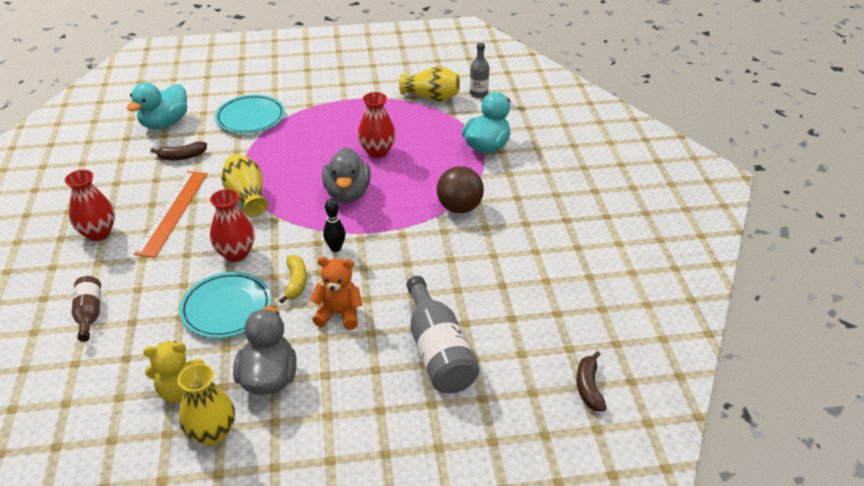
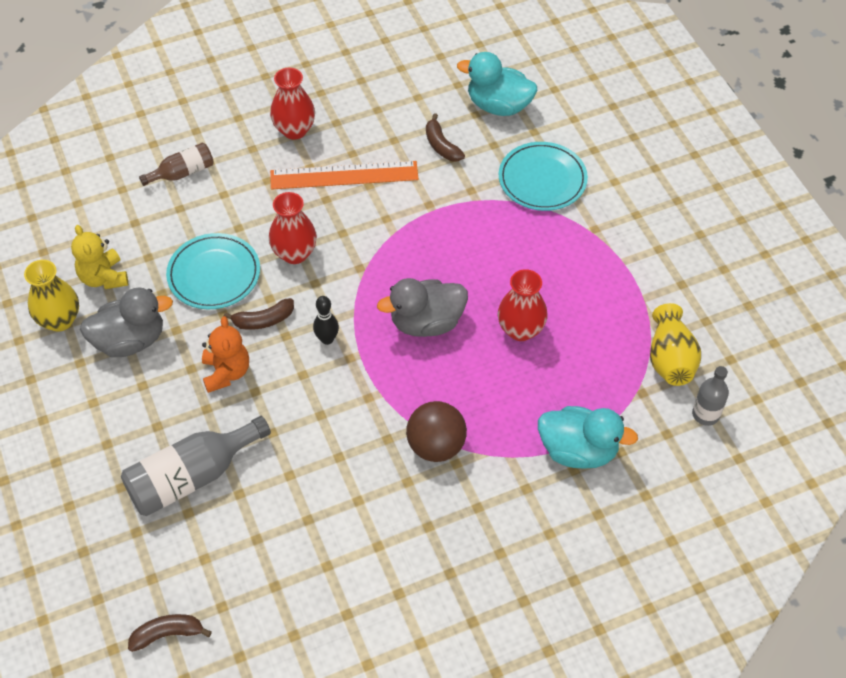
camera: 75 degrees right, 15 degrees up
(247, 197) = (389, 230): yellow vase -> none
(296, 283) = (263, 320): yellow banana -> brown banana

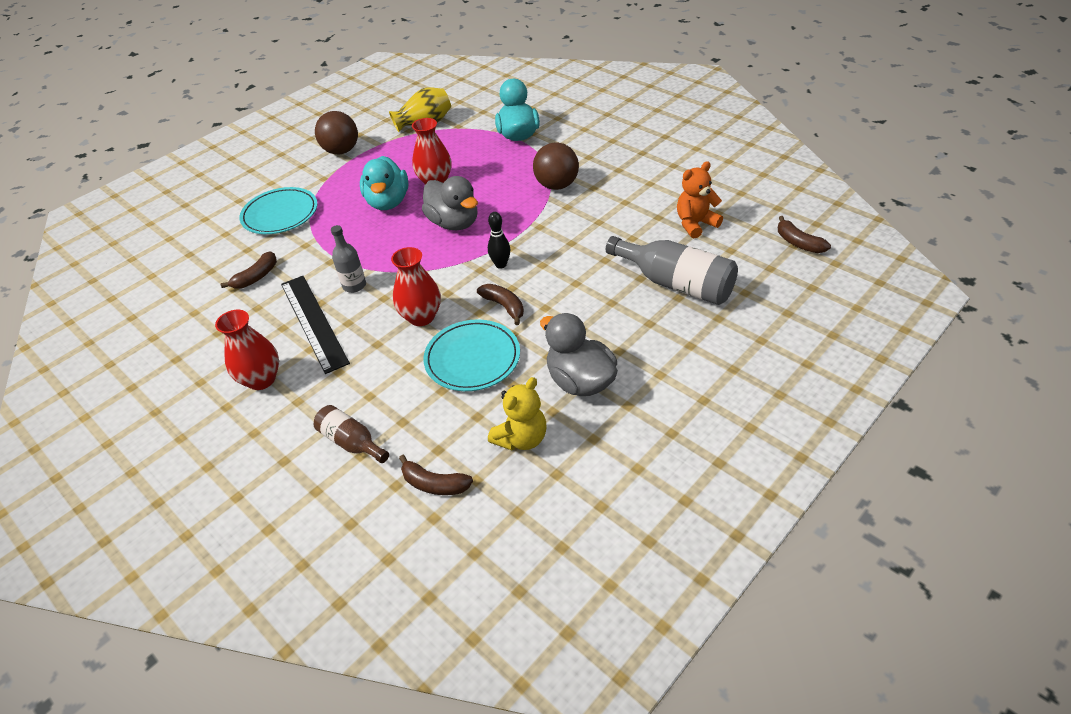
camera: 110 degrees left, 10 degrees down
(60, 320) = (592, 447): yellow vase -> none
(105, 211) = (434, 484): none -> brown banana
(226, 372) = (570, 306): orange teddy bear -> orange teddy bear (695, 224)
(344, 175) = (313, 322): orange ruler -> black ruler
(498, 106) = (196, 261): turquoise duck -> turquoise duck (388, 202)
(648, 258) = (341, 151): none -> brown ball
(705, 414) = (459, 103): grey bottle -> grey bottle (354, 285)

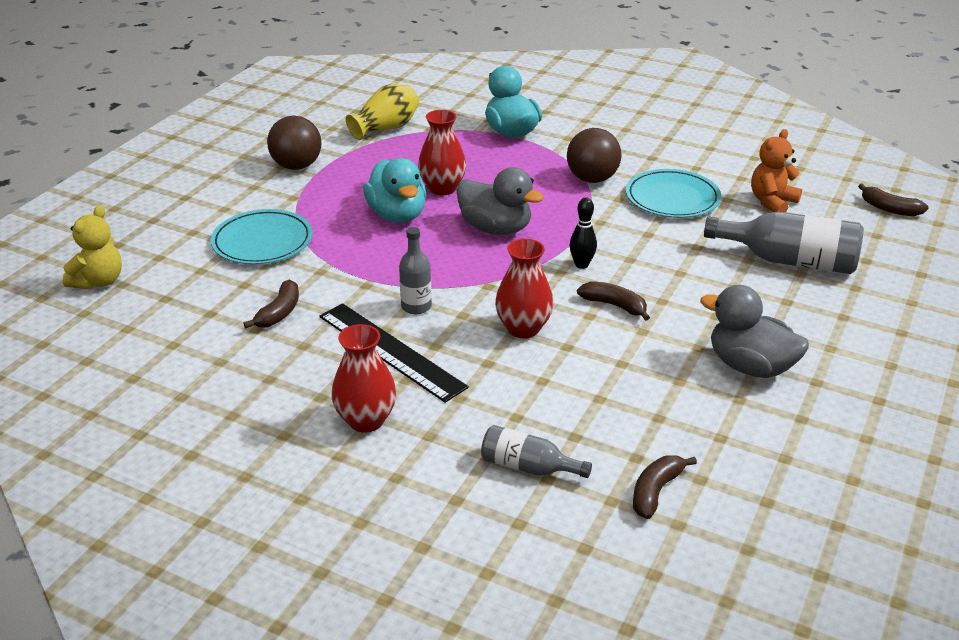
camera: 20 degrees left, 10 degrees down
(351, 442) = (528, 467): brown bottle -> grey bottle
(434, 484) = (656, 491): brown banana -> brown banana turned 120 degrees clockwise
(472, 358) = (613, 362): turquoise plate -> turquoise plate (672, 198)
(521, 438) = (723, 431): yellow teddy bear -> yellow teddy bear (99, 281)

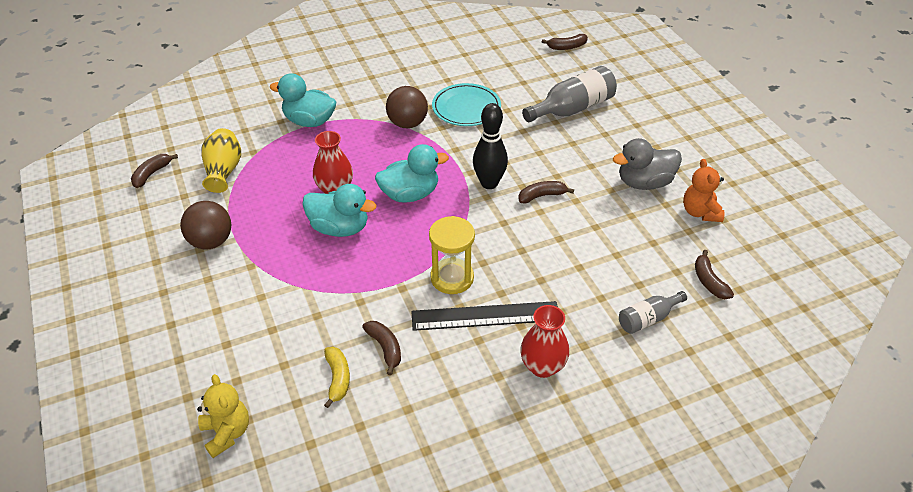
camera: 50 degrees left, 10 degrees up
(214, 305) = (337, 379): none -> yellow banana
(262, 242) = (288, 312): turquoise plate -> none
(337, 103) = (152, 174): none -> brown banana
(416, 306) = (452, 278): grey bottle -> yellow hourglass
(496, 228) = (410, 194): grey duck -> turquoise duck
(523, 328) = (524, 245): red vase -> none
(581, 265) = (489, 183): black bowling pin -> black bowling pin, size x1.72
(772, 202) = (514, 78): orange teddy bear -> orange teddy bear (700, 212)

